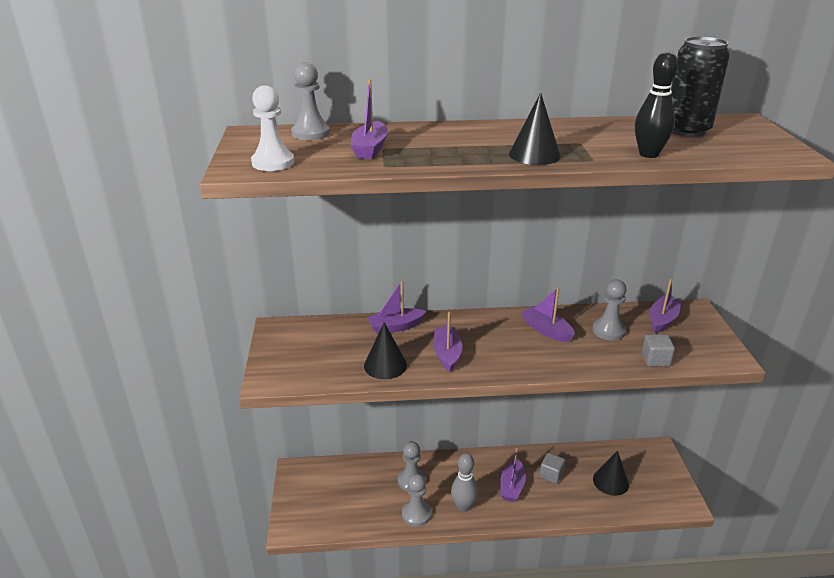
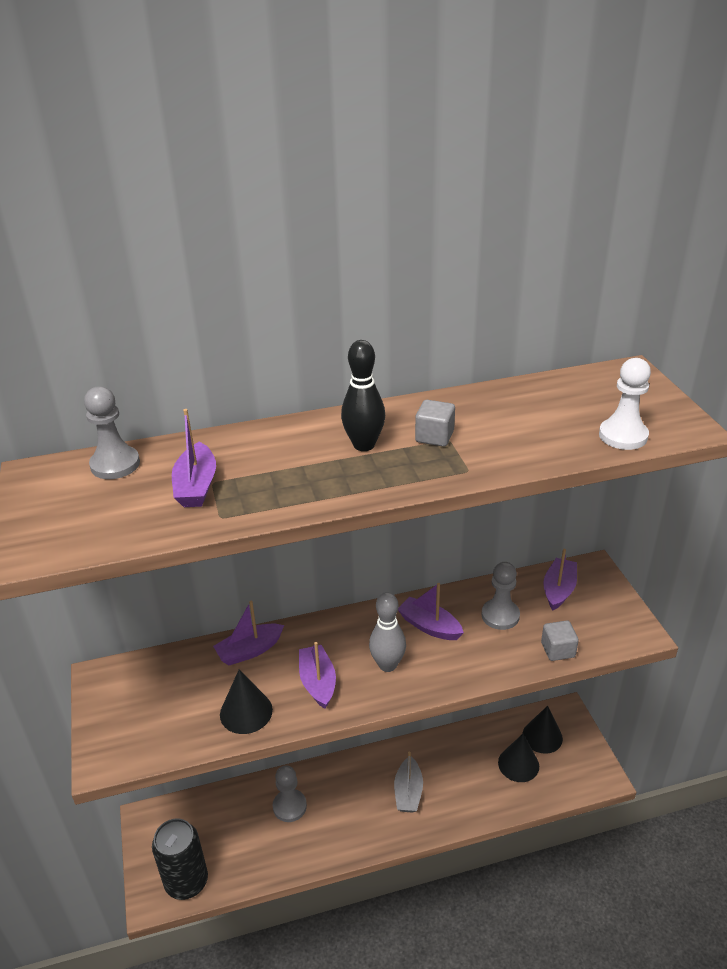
camera: 10 degrees left, 5 degrees up
(273, 162) = (77, 531): white pawn -> white pawn (623, 436)
(416, 514) = (302, 851): grey pawn -> none
(463, 506) = (356, 829): grey bowling pin -> grey bowling pin (387, 665)
(512, 486) = (408, 792): purple boat -> grey boat
(534, 155) = (398, 470): black cone -> black cone (542, 736)
(551, 475) = (450, 767): grey cube -> grey cube (434, 436)
(648, 154) = (530, 451): black bowling pin -> black bowling pin (364, 445)
(686, 130) = (567, 400): black can -> black can (186, 881)

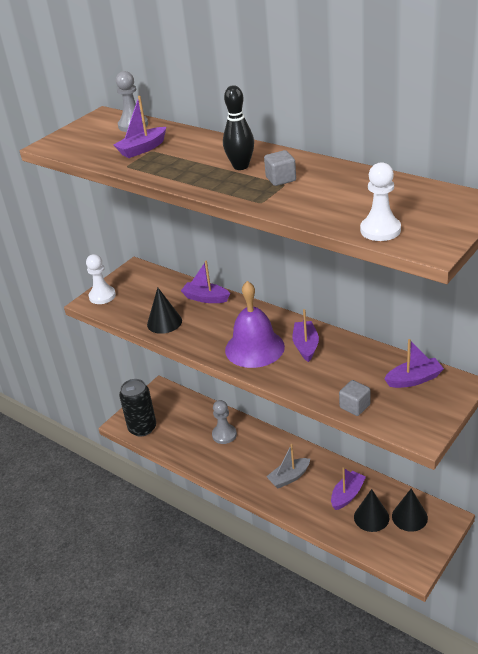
camera: 55 degrees right, 0 degrees up
(110, 740) = (102, 296): none -> white pawn
(318, 682) = (211, 332): purple boat -> purple boat (347, 495)
(387, 665) = (254, 348): grey bowling pin -> purple bell
(500, 615) = (353, 367): grey pawn -> none

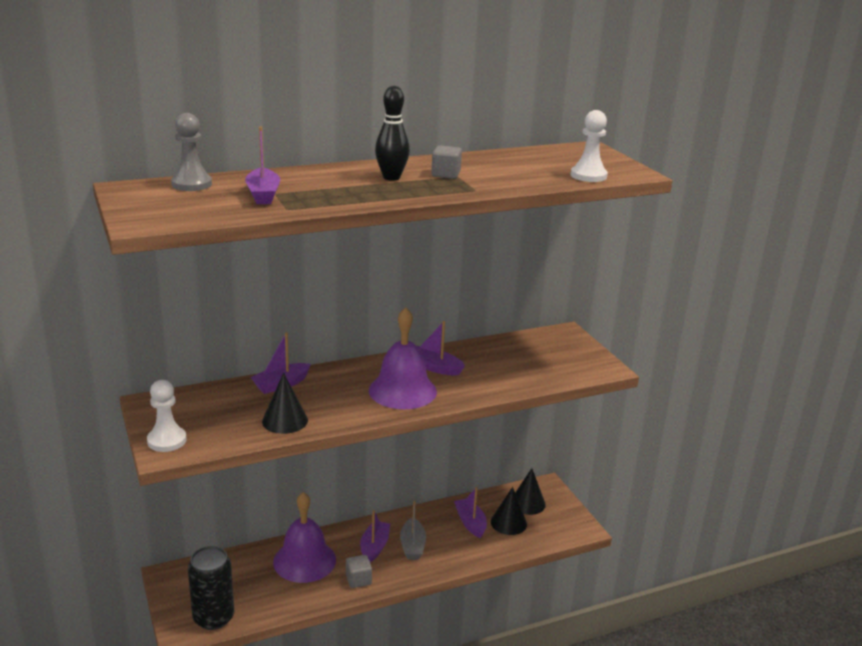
camera: 65 degrees left, 10 degrees down
(224, 435) = (304, 560): grey pawn -> purple bell
(354, 406) = (543, 379): grey cube -> grey cube (358, 579)
(414, 379) = (539, 345): purple boat -> purple boat (374, 547)

